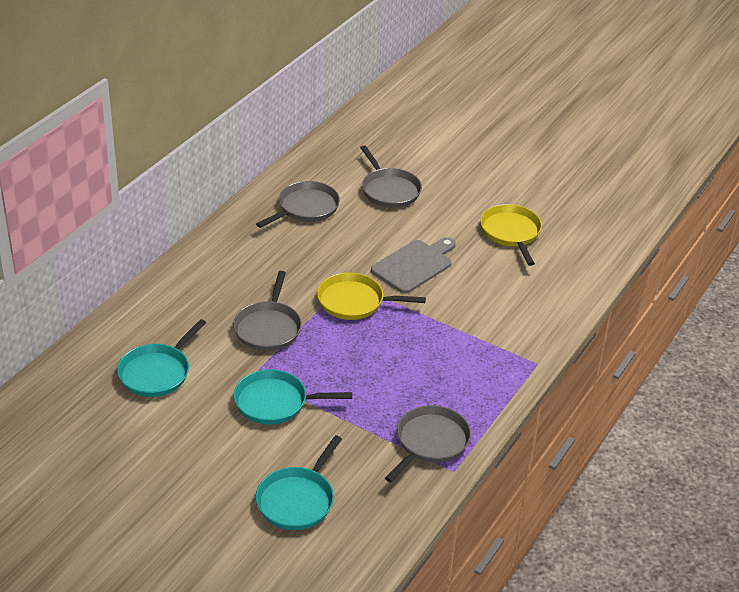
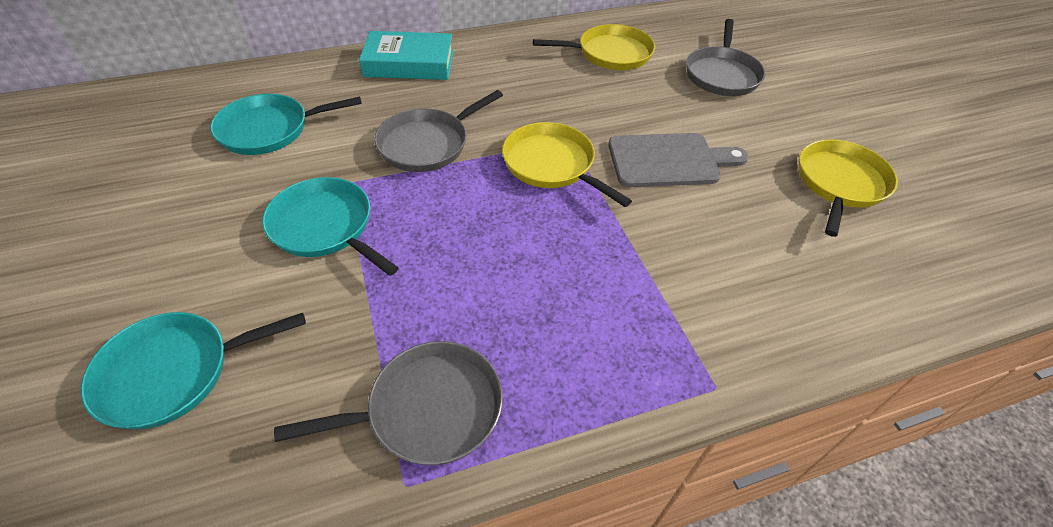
camera: 40 degrees right, 10 degrees up
(182, 282) = (409, 63): none -> turquoise book
(306, 208) = (610, 53): grey pan -> yellow pan

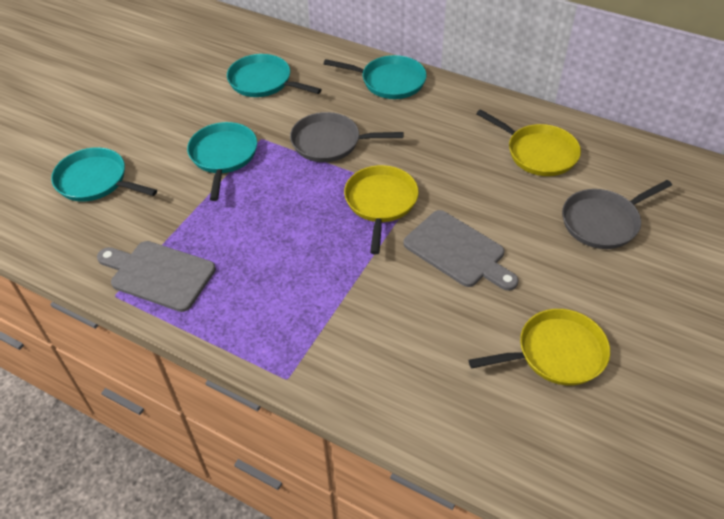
camera: 50 degrees right, 0 degrees up
(409, 63) = (389, 81): turquoise book -> turquoise pan
(428, 409) = (159, 274): grey pan -> grey cutting board

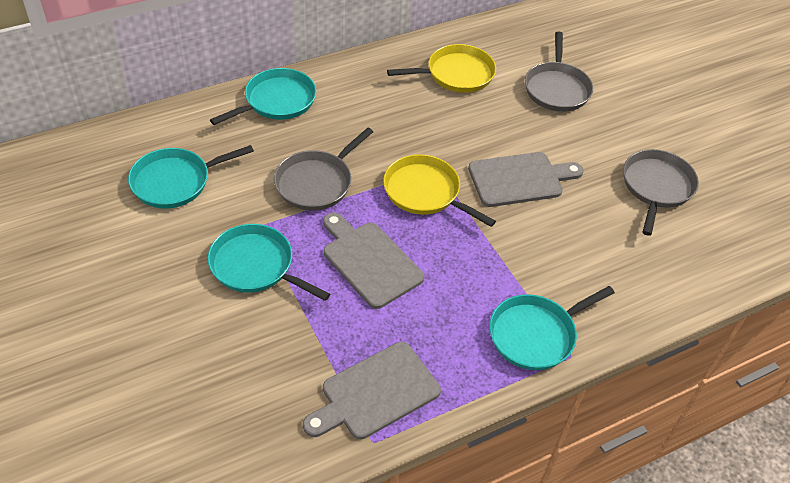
camera: 60 degrees left, 0 degrees up
(95, 181) = (183, 389): turquoise pan -> turquoise pan (535, 334)
(279, 208) = (369, 261): none -> grey cutting board
(556, 353) = (656, 187): yellow pan -> grey pan

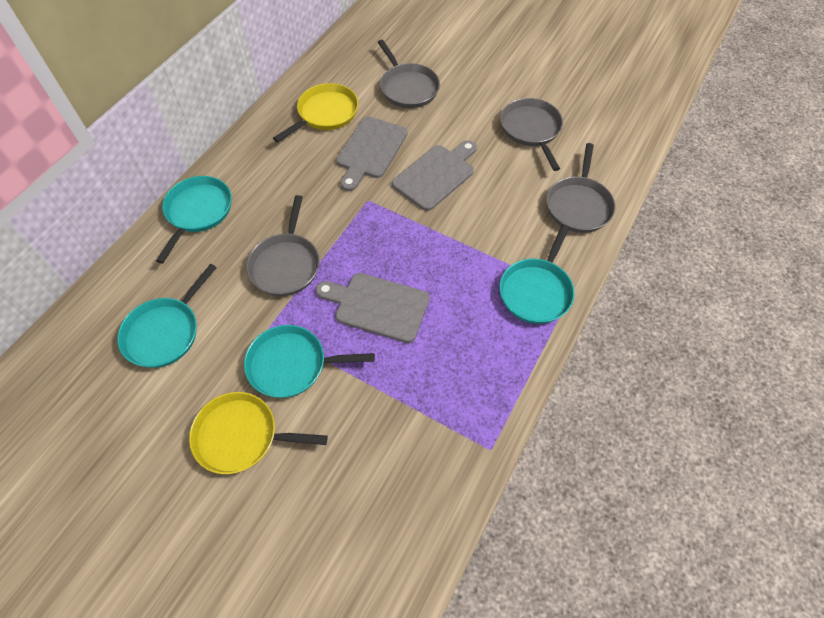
camera: 30 degrees left, 10 degrees up
(375, 393) = (463, 409): grey cutting board -> grey cutting board (370, 150)
(425, 192) = (376, 225): yellow pan -> yellow pan (241, 436)
(649, 282) = (579, 205): none -> grey pan

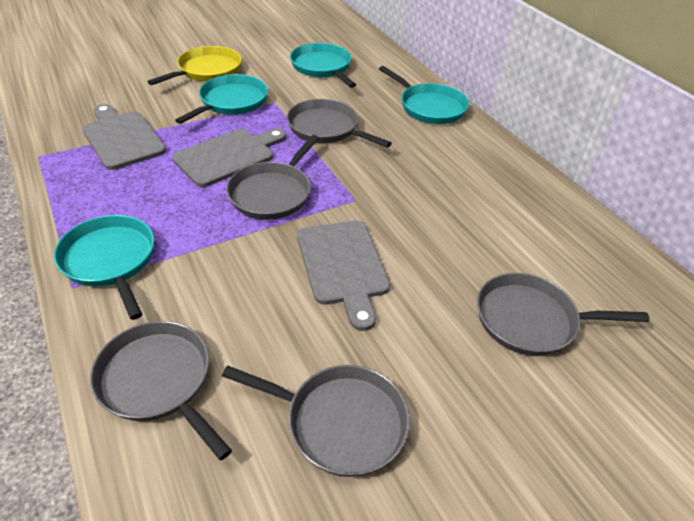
camera: 120 degrees right, 15 degrees down
(325, 113) = (519, 222): yellow pan -> none
(370, 150) = (428, 231): grey cutting board -> grey cutting board (122, 138)
(399, 248) = (272, 193): none -> grey pan

